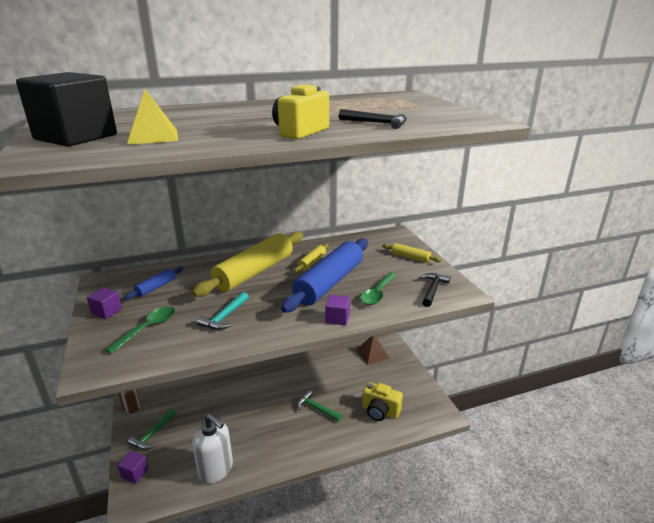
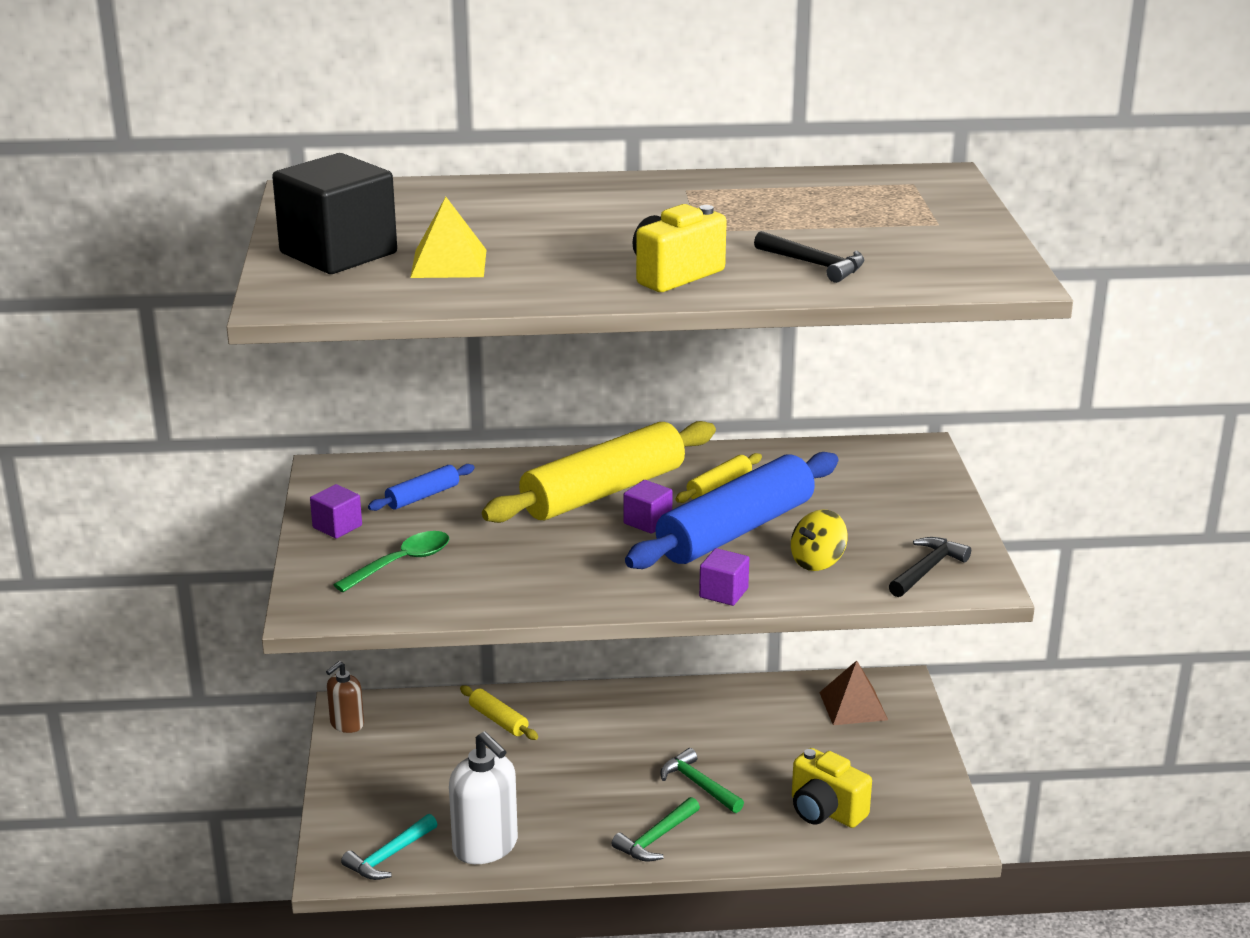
camera: 15 degrees right, 0 degrees up
(135, 473) = (344, 826): purple cube -> purple cube (647, 522)
(153, 434) = (381, 774): green hammer -> green hammer (656, 838)
(225, 317) = (530, 563): turquoise hammer -> turquoise hammer (389, 856)
(378, 293) = (817, 562): green spoon -> yellow spinning top
(410, 257) = (920, 503): yellow rolling pin -> yellow rolling pin (498, 720)

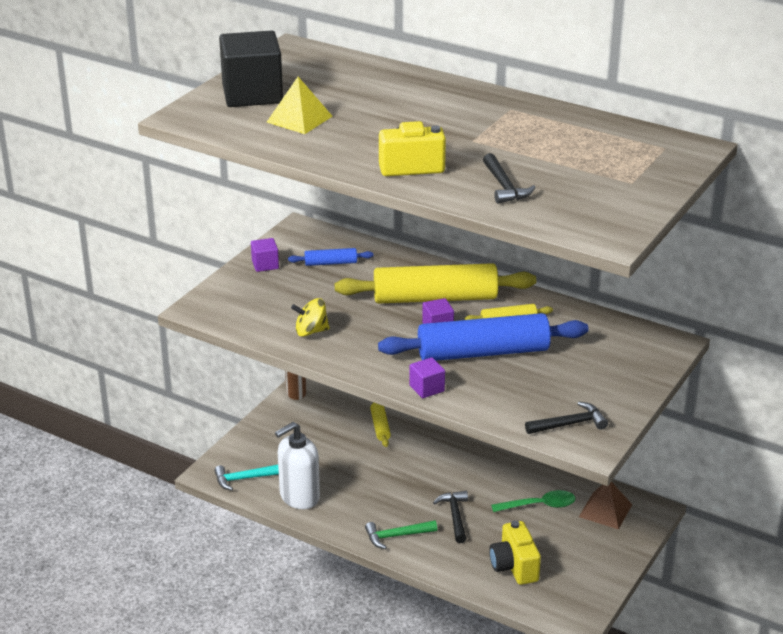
camera: 35 degrees right, 5 degrees up
(401, 563) = (273, 299): green spoon -> green spoon (539, 505)
(485, 846) = (299, 497): white soap dispenser -> white soap dispenser turned 60 degrees clockwise
(698, 785) = (455, 516): green hammer -> black hammer
(817, 562) = (507, 392): yellow spinning top -> yellow spinning top (311, 331)

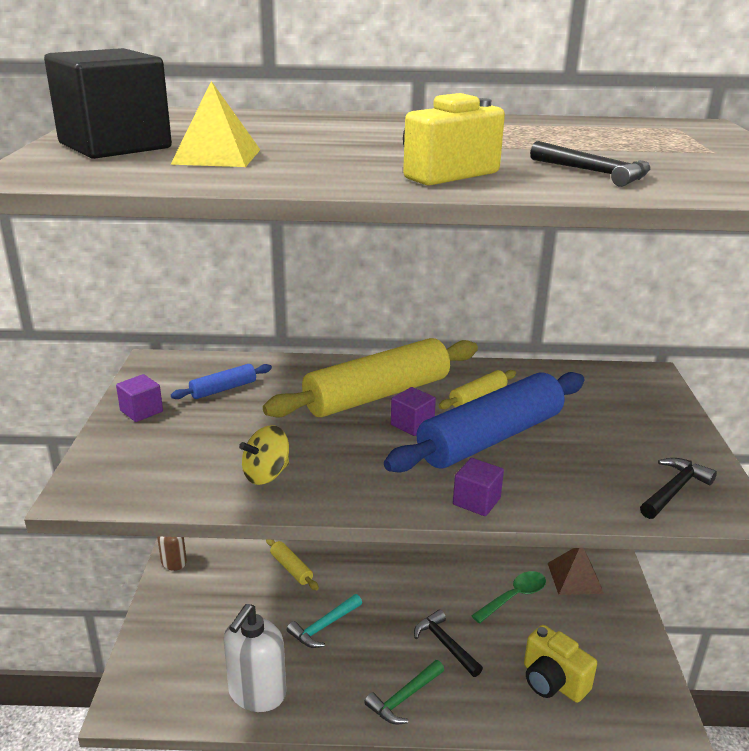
camera: 30 degrees left, 5 degrees down
(244, 479) = (173, 696): turquoise hammer -> turquoise hammer (324, 627)

